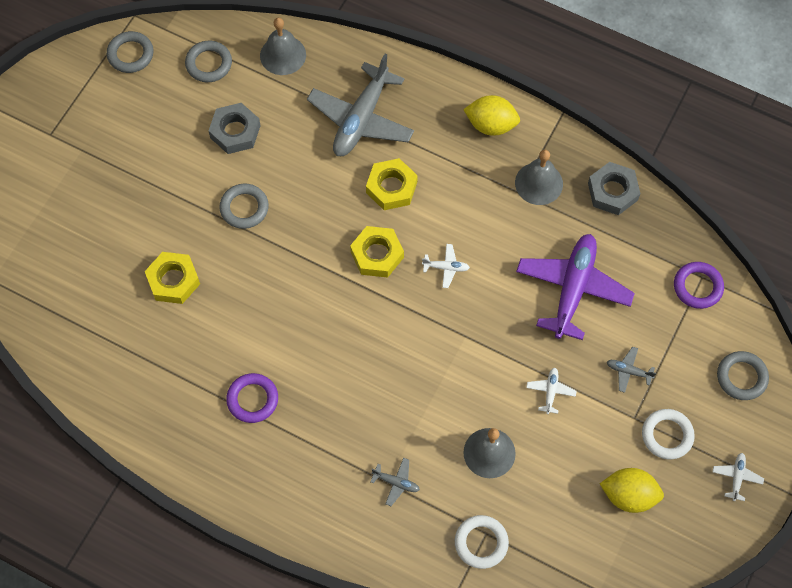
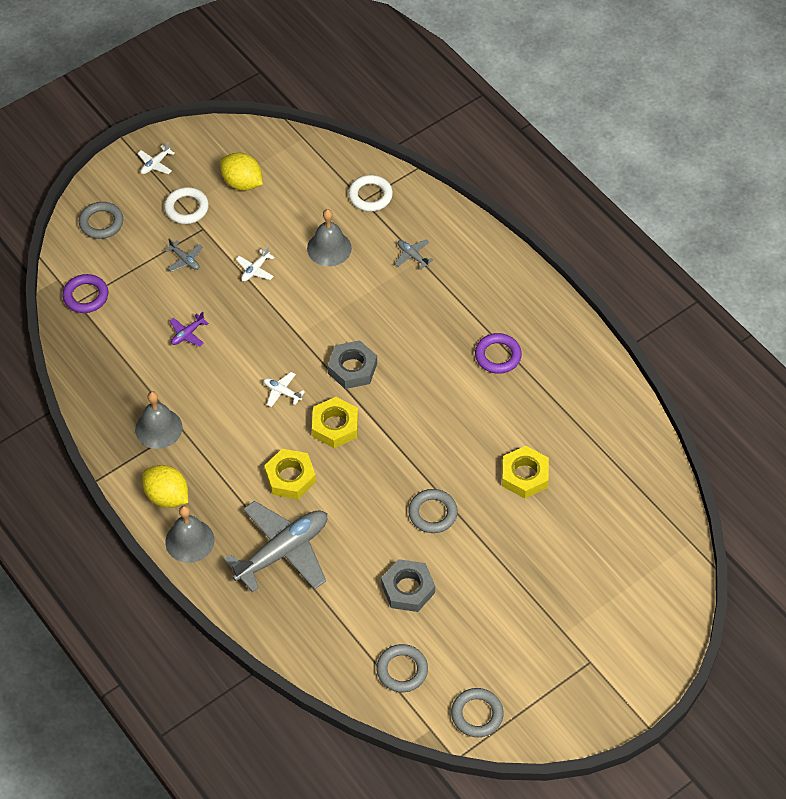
camera: 155 degrees left, 10 degrees down
(283, 55) = (324, 648): grey bell -> grey bell (189, 541)
(573, 289) = (187, 334): purple plane -> purple plane, size x0.41
(612, 192) = (100, 395): grey nut -> grey nut (352, 368)

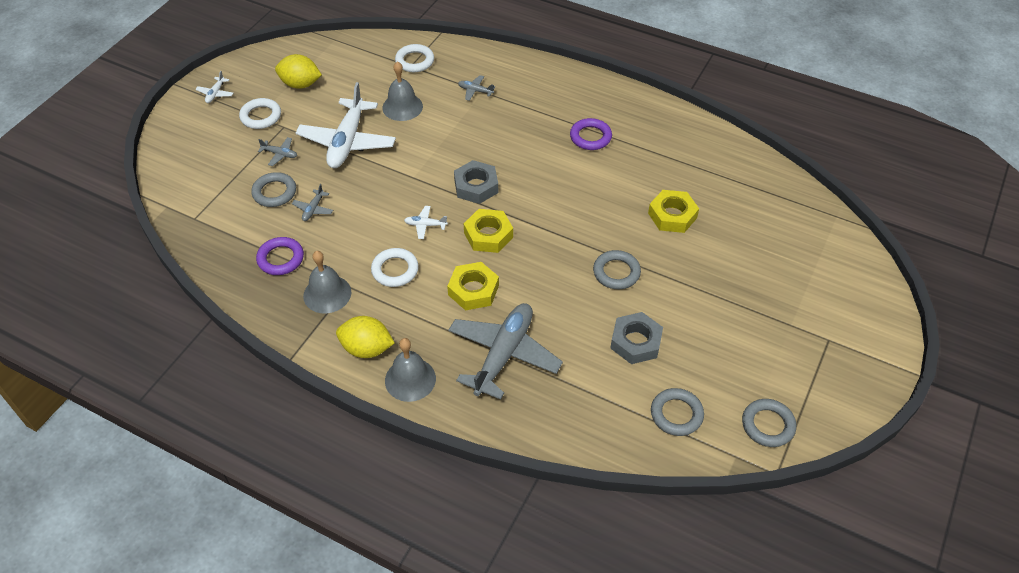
camera: 25 degrees left, 5 degrees down
(86, 296) = (201, 211): purple ring -> purple ring (280, 259)
(101, 223) = (187, 150): grey ring -> grey ring (274, 192)
(187, 334) = (313, 209): purple plane -> grey plane
(230, 428) = (395, 270): none -> white ring
(255, 269) = (347, 142): white plane -> white plane, size x2.44

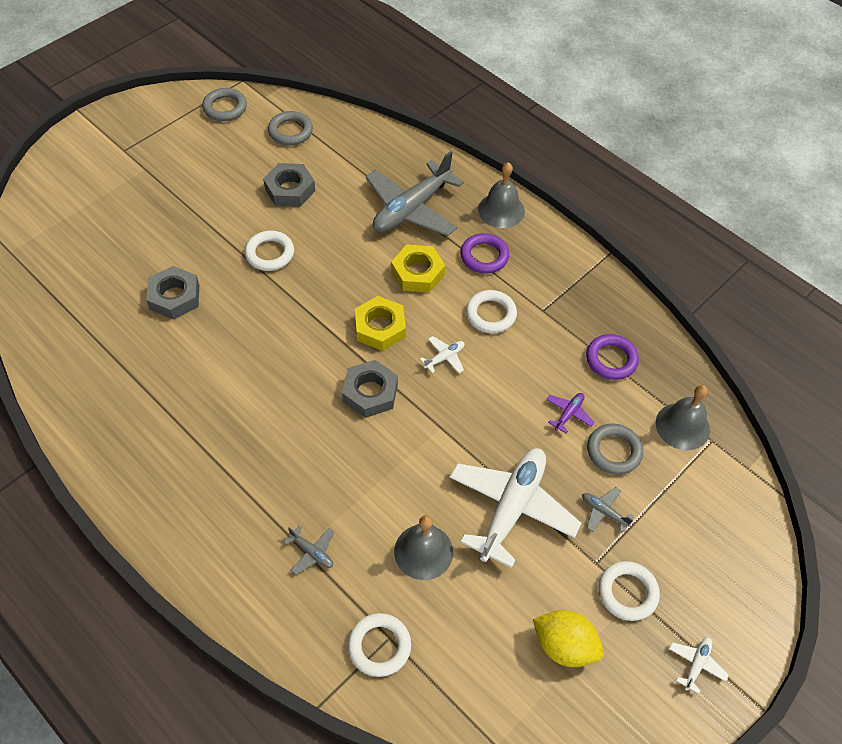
camera: 165 degrees left, 5 degrees up
(313, 209) = (568, 414): grey plane -> purple plane
(327, 294) = (565, 307): grey bell -> grey bell (682, 426)
(367, 349) = (535, 245): yellow lemon -> none
(425, 225) = (444, 358): white plane -> white plane turned 60 degrees counterclockwise
(590, 137) = (200, 425): purple ring -> purple ring (484, 256)
(616, 272) = (270, 253): grey ring -> white ring
(672, 215) = (174, 297): yellow nut -> grey nut

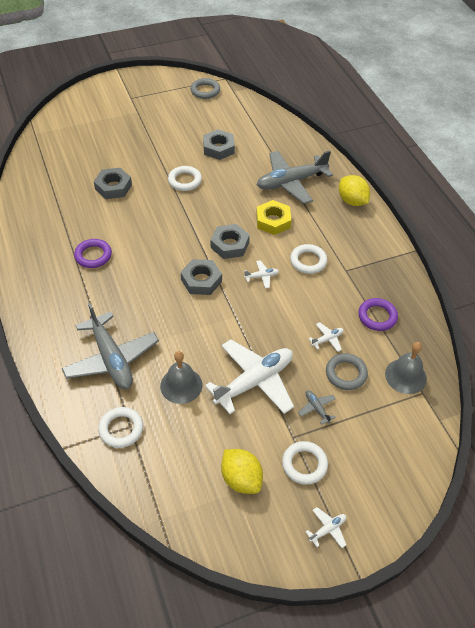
camera: 25 degrees right, 5 degrees down
(290, 131) = (238, 115): grey ring -> none
(312, 552) = (111, 358): grey plane -> grey plane, size x2.44
(380, 327) = (229, 245): yellow nut -> grey nut
(484, 256) = (324, 225): purple ring -> purple ring (93, 255)
(501, 210) = (352, 201): grey bell -> yellow lemon
(568, 414) = (327, 339): purple plane -> white plane

